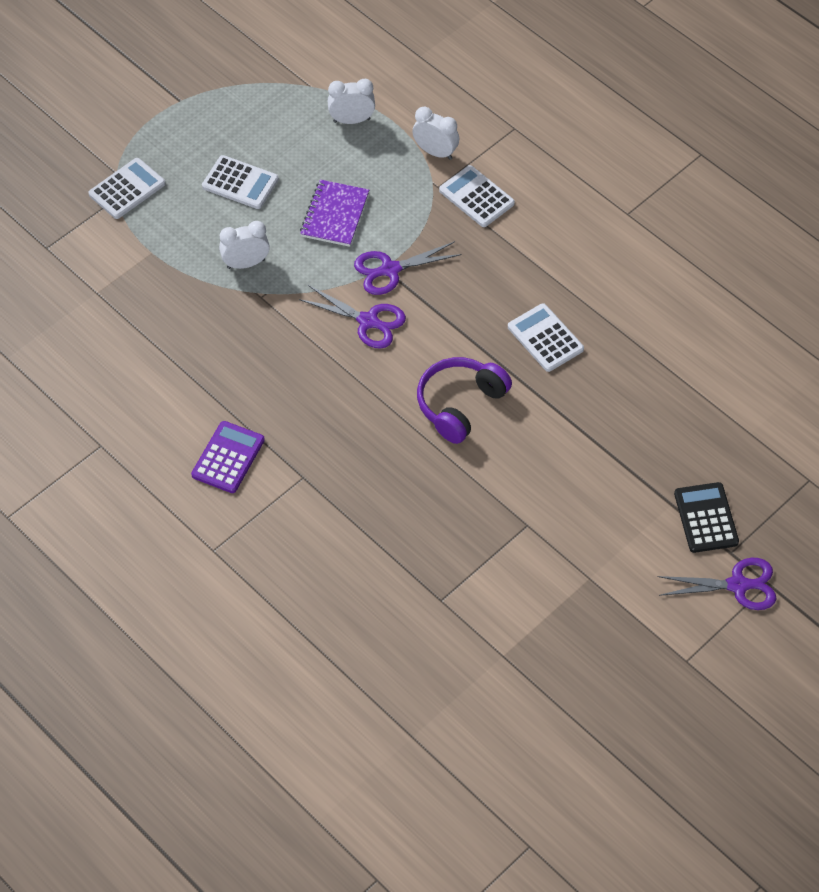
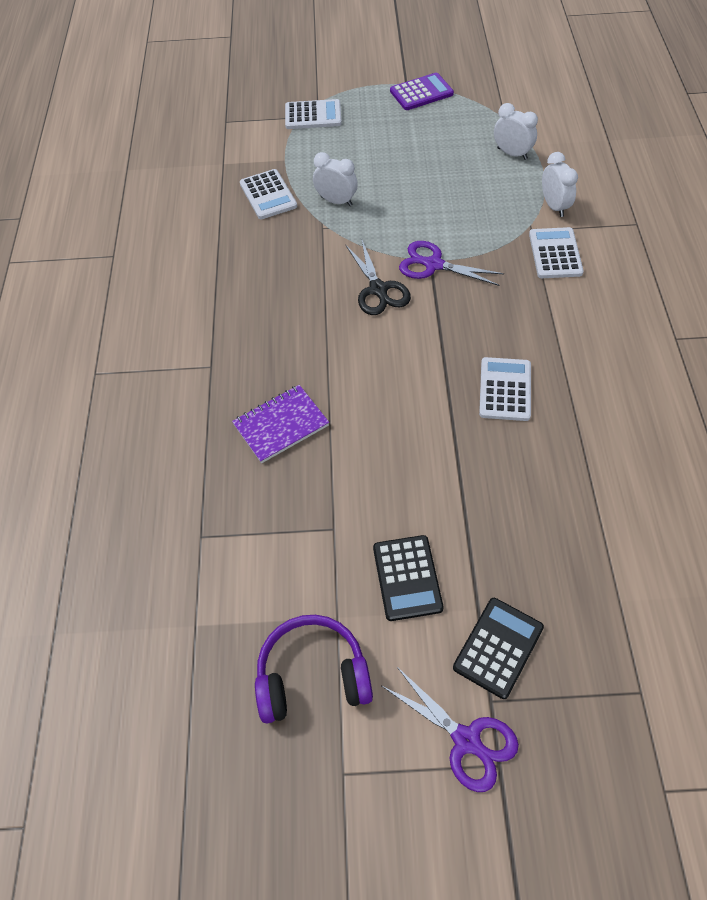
camera: 45 degrees right, 0 degrees up
(228, 457) = (178, 317): purple calculator -> purple calculator (421, 92)
(240, 183) = (389, 150): white calculator -> white calculator (268, 195)
(335, 215) = (433, 206): purple notebook -> purple notebook (281, 425)
(368, 321) = (378, 289): purple scissors -> black scissors
(460, 404) = (382, 394): purple headphones -> purple headphones (312, 676)
(609, 519) = (407, 578): none -> black calculator

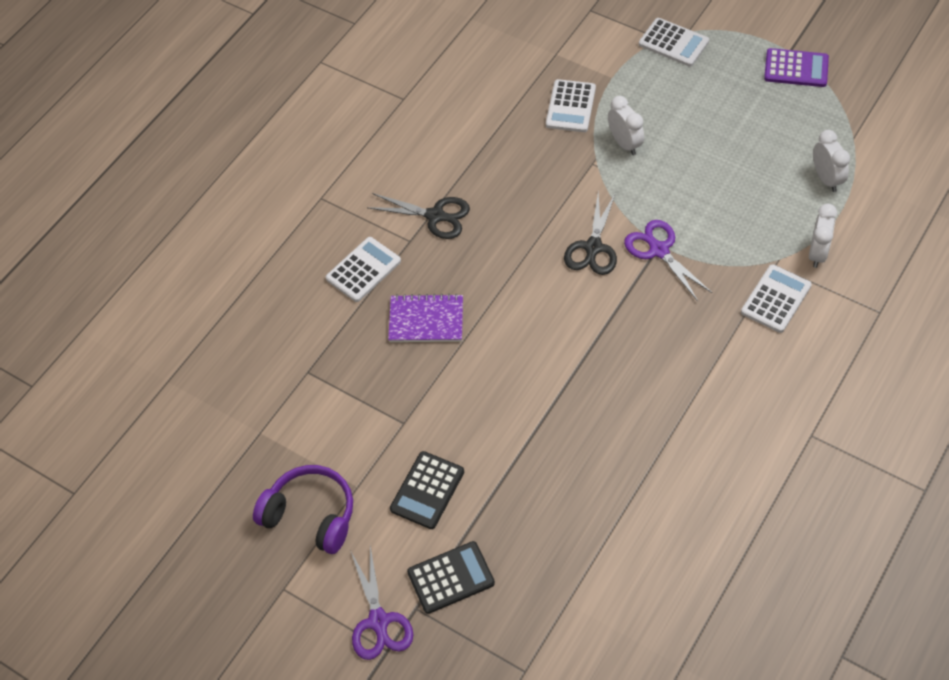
camera: 35 degrees right, 0 degrees up
(218, 334) = (435, 216): none -> black scissors
(505, 389) = (624, 393): white calculator -> white calculator (363, 270)

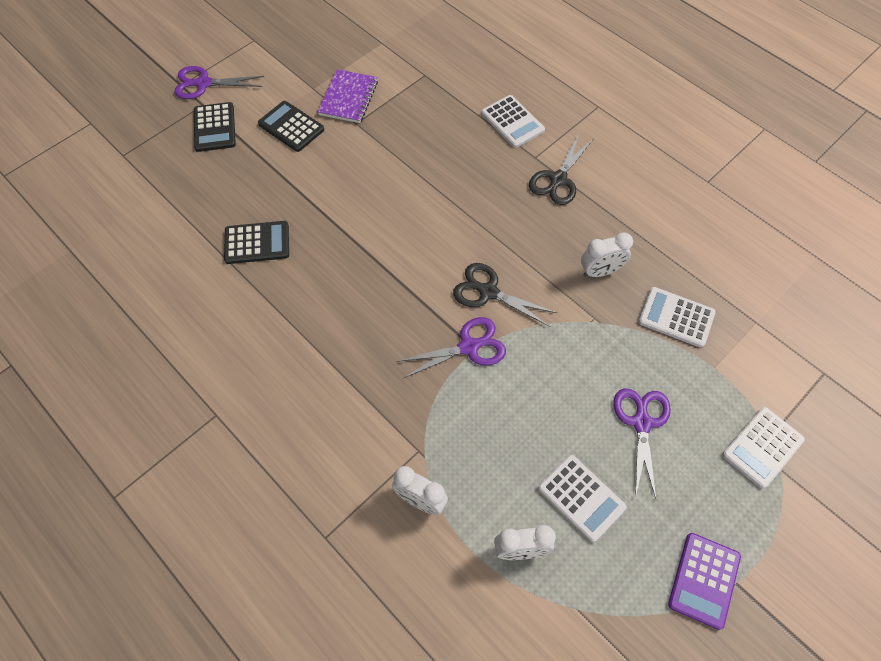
camera: 100 degrees right, 5 degrees up
(310, 515) = (302, 60): purple headphones -> none
(426, 320) = (447, 153): purple notebook -> purple notebook (348, 98)
(605, 468) = (257, 243): none -> black calculator
(624, 143) = (615, 354): white clock -> white clock (600, 271)
(683, 118) = (641, 423): none -> purple scissors
(776, 299) = (376, 436): white calculator -> white calculator (581, 498)

